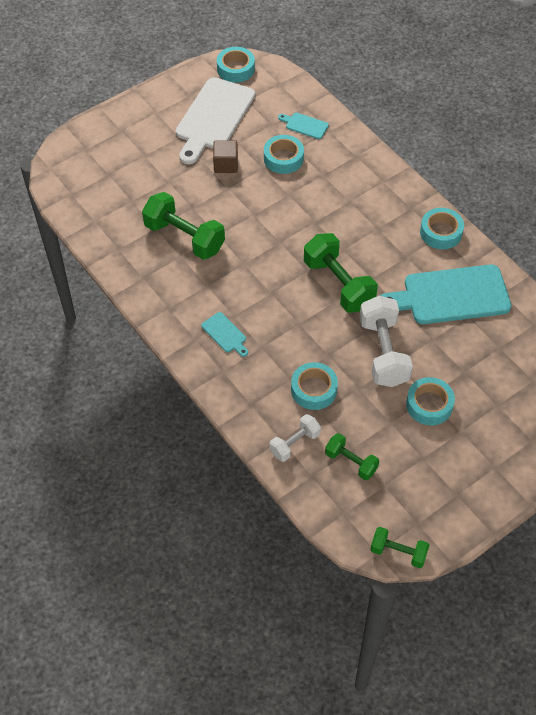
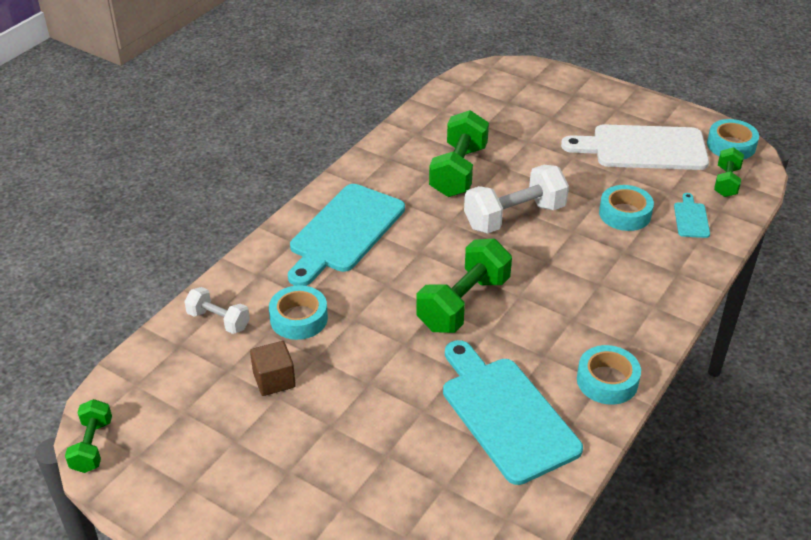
camera: 70 degrees right, 15 degrees down
(225, 164) = (581, 174): brown cube -> brown cube (274, 380)
(225, 334) = (344, 232): turquoise cutting board -> turquoise cutting board, size x2.29
(351, 462) = (208, 374): green dumbbell -> green dumbbell (726, 182)
(383, 352) = (380, 367): white dumbbell -> white dumbbell (514, 217)
(429, 405) = (318, 429): turquoise tape -> none

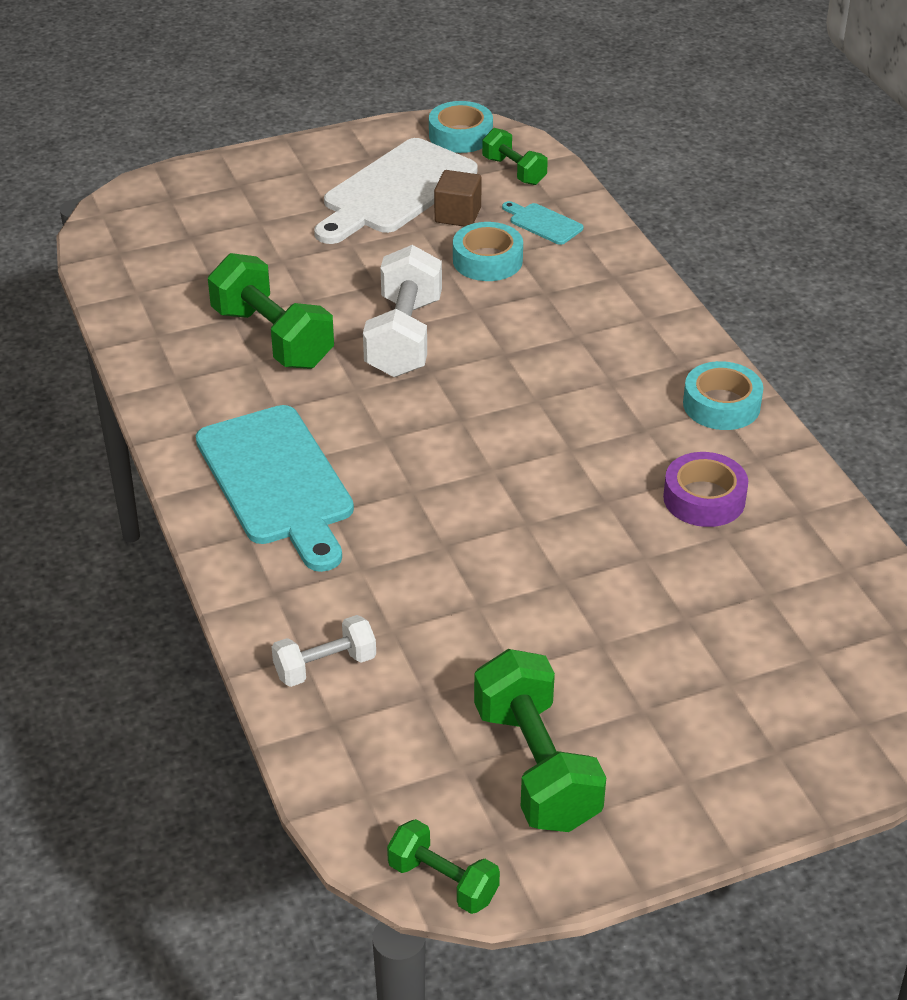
camera: 55 degrees left, 0 degrees up
(274, 380) = (483, 659): brown cube -> brown cube (457, 215)
(299, 318) = (396, 591): turquoise tape -> none
(463, 304) = (507, 446): green dumbbell -> green dumbbell (536, 767)
(505, 414) = (704, 498): turquoise cutting board -> purple tape

